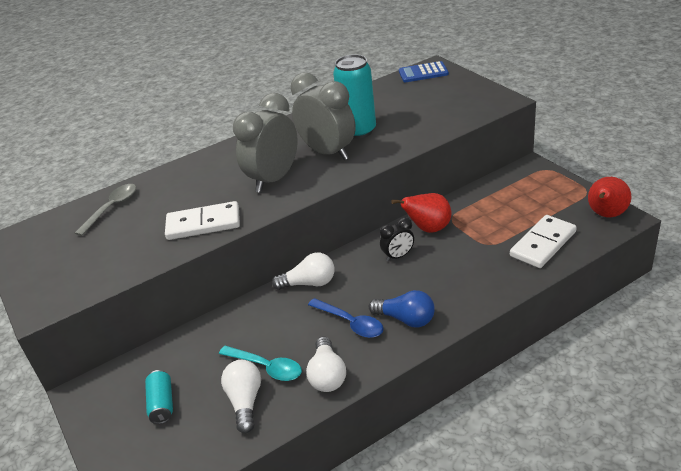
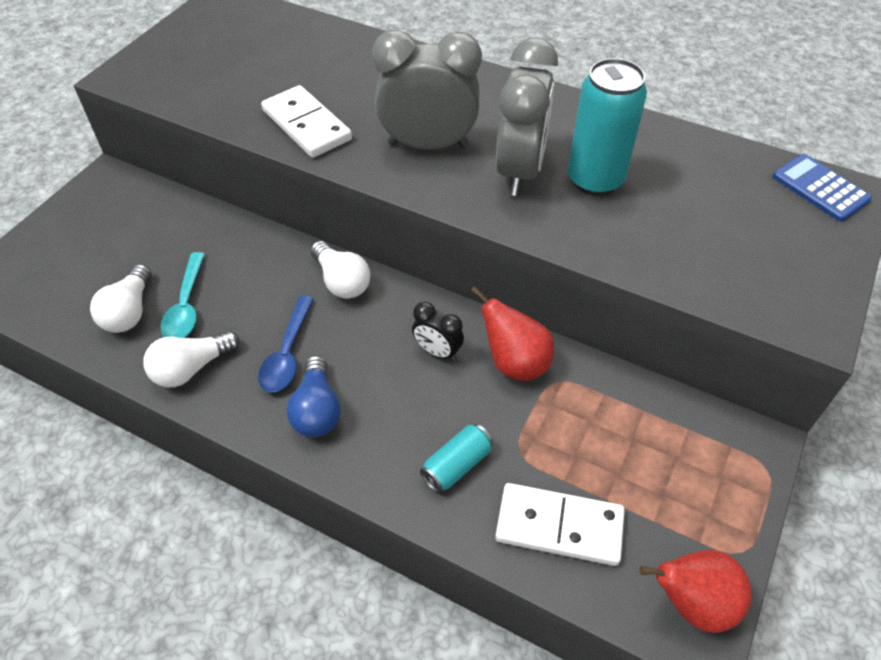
camera: 55 degrees right, 15 degrees up
(112, 208) = (303, 41): grey spoon -> none
(162, 404) = (108, 245): turquoise can -> turquoise can (456, 465)
(245, 402) = (129, 311): white light bulb -> white light bulb turned 135 degrees clockwise

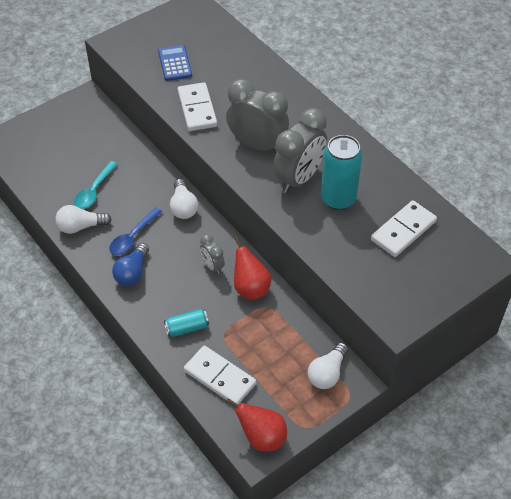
camera: 25 degrees right, 0 degrees up
(129, 311) = (64, 183): white light bulb -> white light bulb (327, 373)
(437, 351) = (212, 266): black clock -> grey clock
(715, 192) = (403, 231): none -> white domino
(820, 188) = (469, 251): blue calculator -> blue calculator (175, 63)

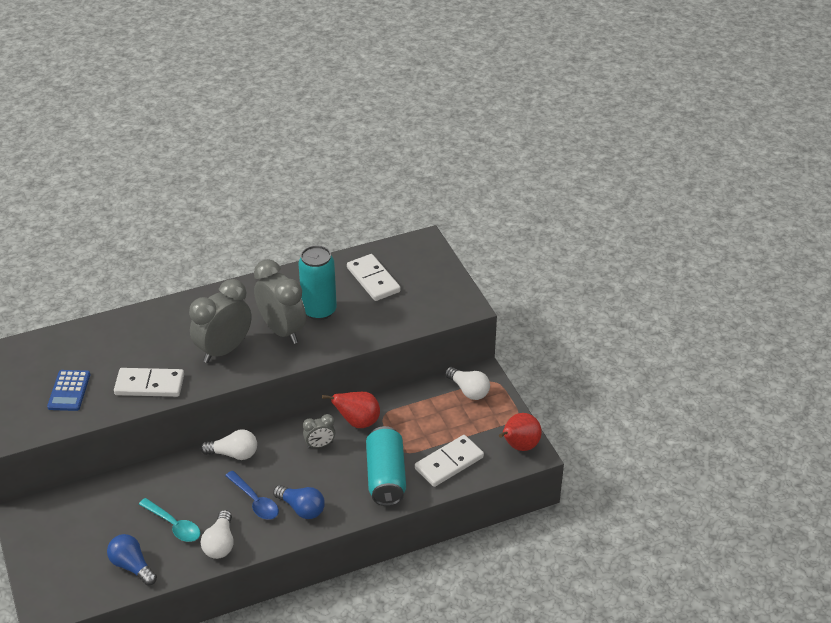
camera: 75 degrees left, 10 degrees down
(47, 178) = (132, 566): none -> blue light bulb
(175, 63) = (69, 391): blue calculator -> blue calculator turned 90 degrees counterclockwise
(187, 328) = (386, 477): turquoise can -> turquoise can, size x1.87

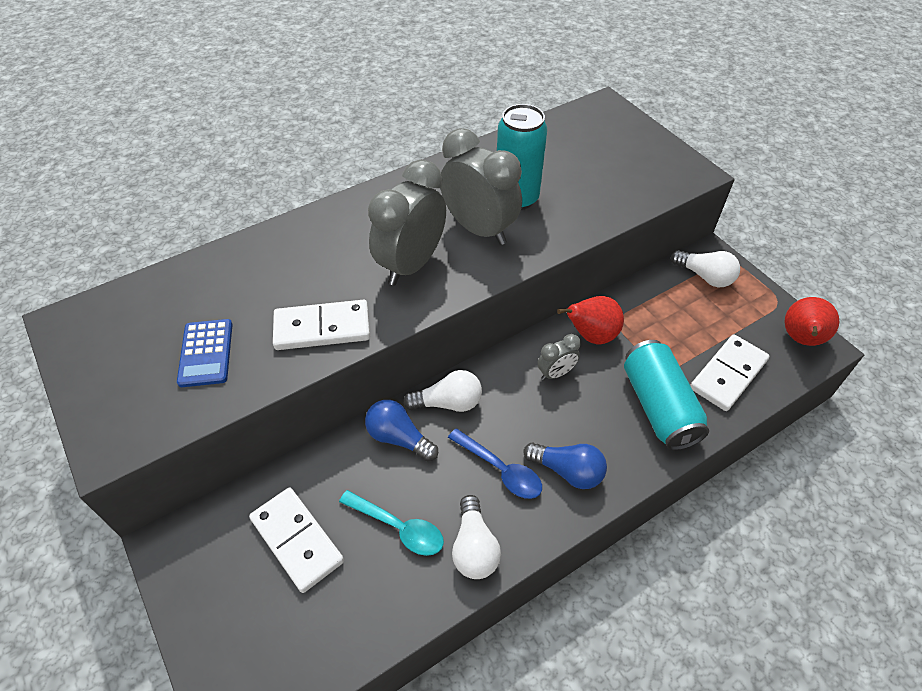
camera: 10 degrees left, 10 degrees up
(132, 566) = (355, 610): blue light bulb -> blue light bulb (399, 438)
(373, 280) = (566, 154): white domino -> white domino (297, 540)

